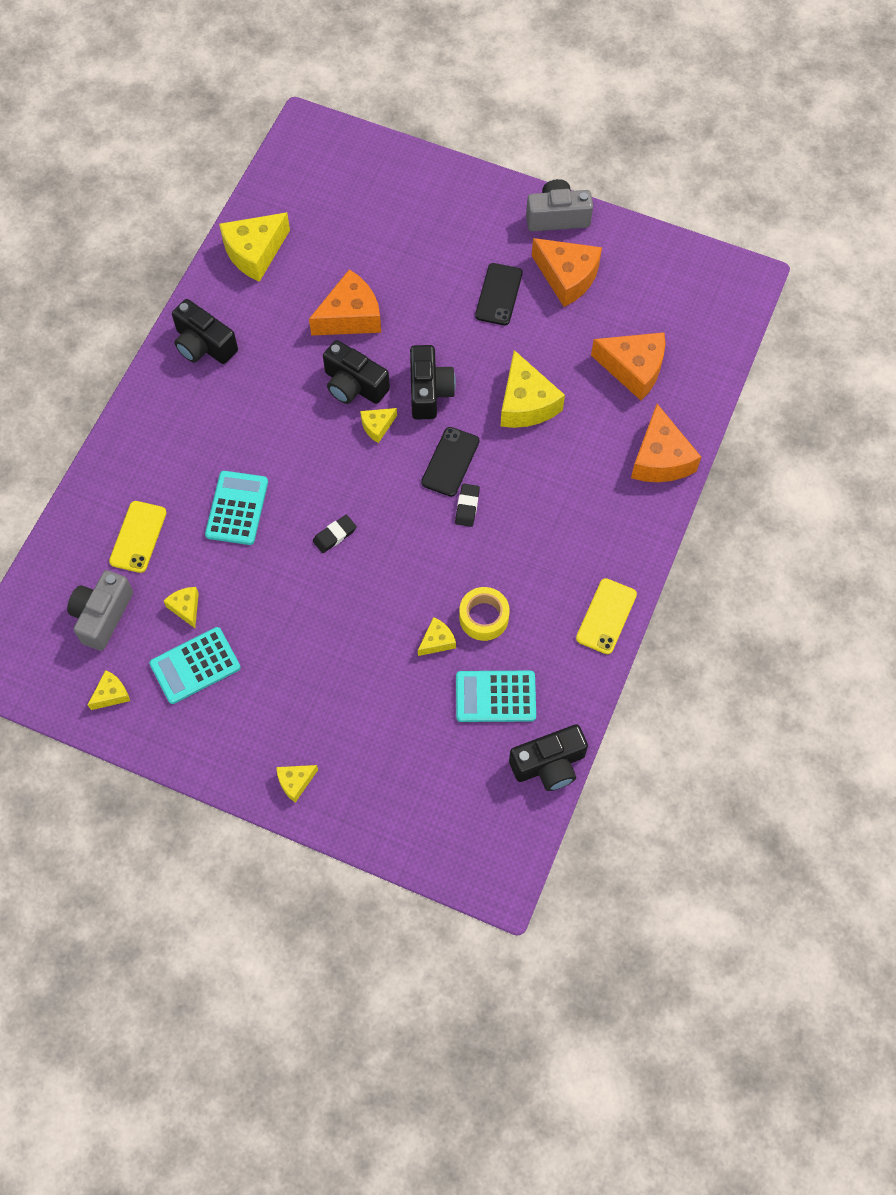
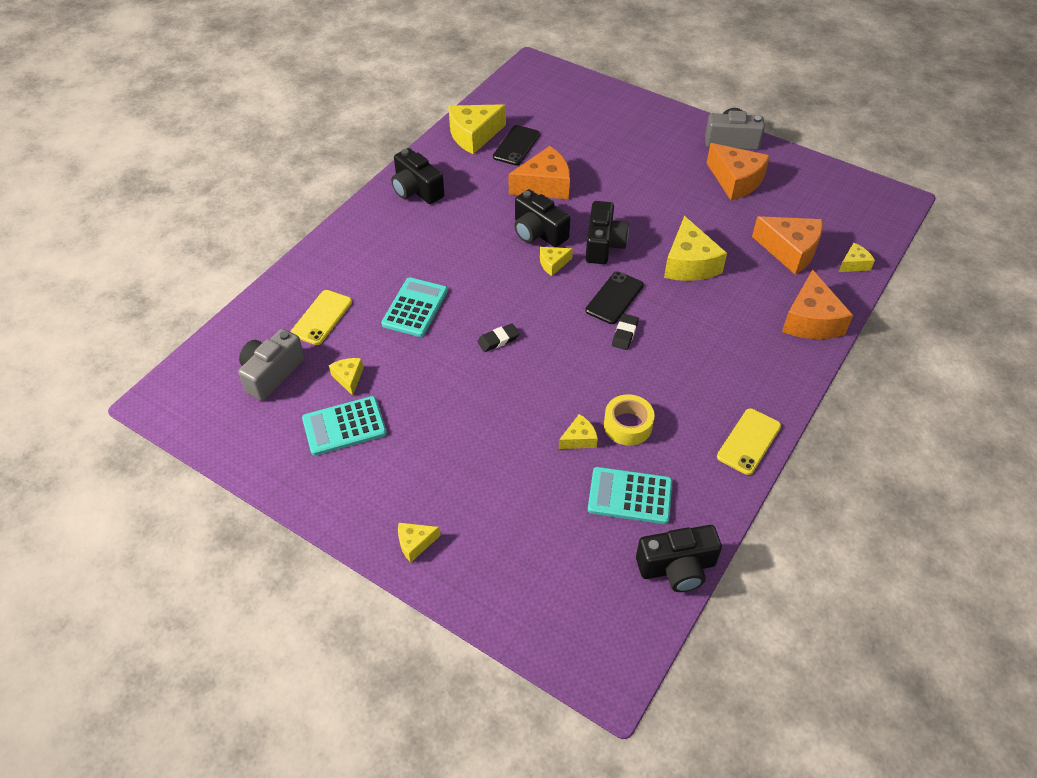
camera: 10 degrees right, 15 degrees down
(111, 694) = (260, 438): yellow cheese -> yellow cheese (854, 264)
(498, 294) = (674, 185): black phone -> black phone (516, 145)

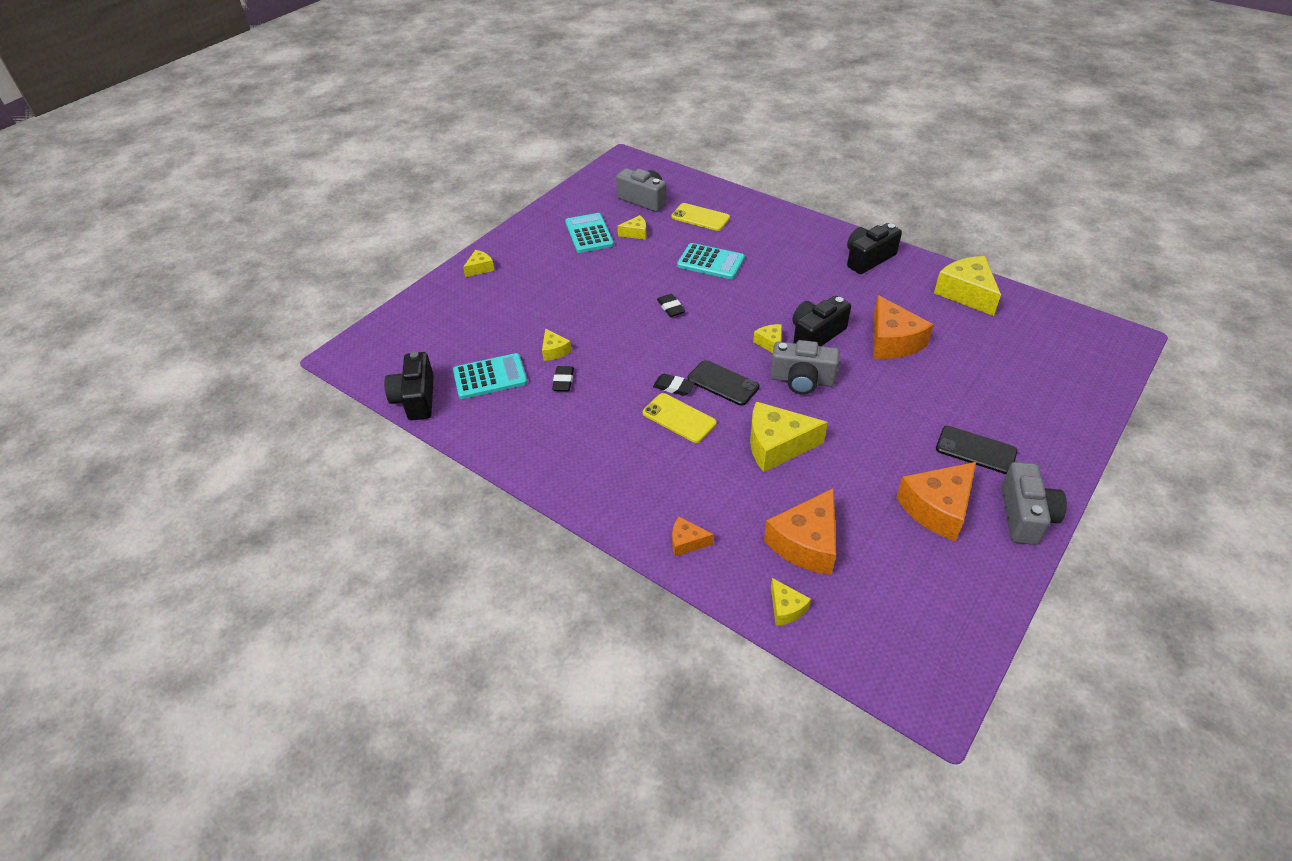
camera: 95 degrees right, 5 degrees down
(415, 543) = (480, 268): yellow cheese -> yellow cheese turned 60 degrees clockwise
(516, 145) = (957, 323): black phone -> black phone (976, 450)
(603, 244) = (802, 380): black camera -> grey camera
(627, 425) = (563, 381): yellow tape -> black eraser
(630, 496) = (490, 377): turquoise calculator -> turquoise calculator turned 60 degrees clockwise
(749, 441) = (529, 461): yellow phone -> yellow phone (679, 418)
(811, 320) = (687, 542): orange cheese -> orange cheese, size x0.51

